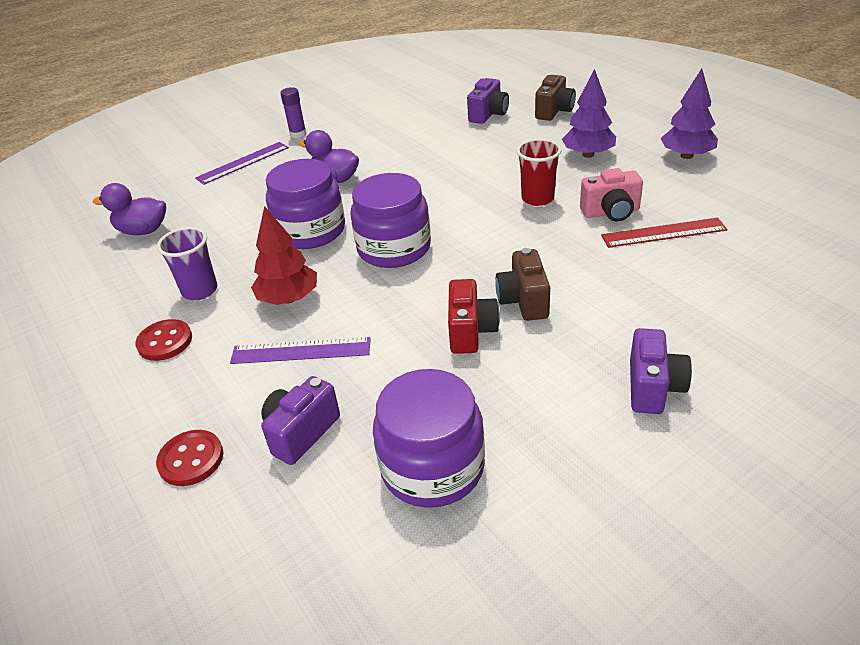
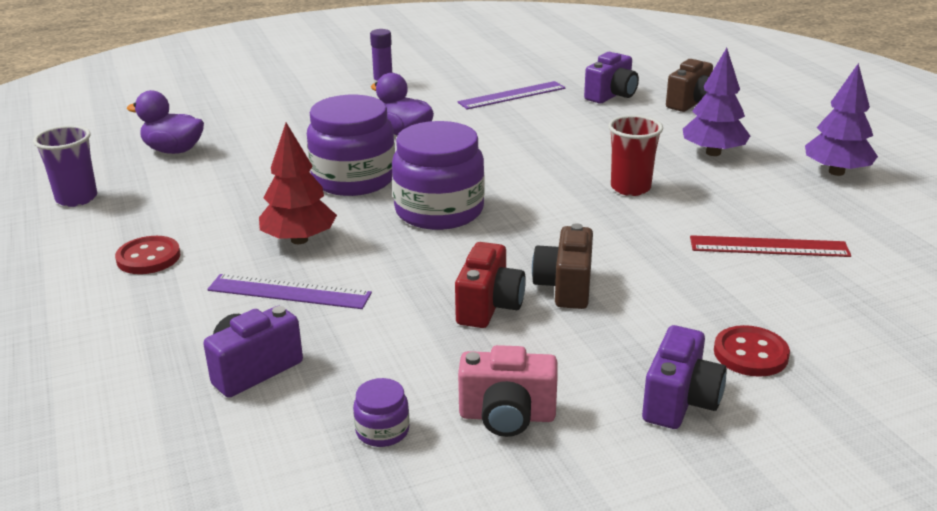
camera: 10 degrees right, 10 degrees down
(191, 459) = (125, 372): red button -> red button (750, 354)
(200, 290) = (207, 216): purple cup -> purple cup (76, 198)
(243, 163) = (309, 102): purple ruler -> purple ruler (512, 95)
(432, 467) = (382, 431): purple jar -> purple jar, size x0.43
(611, 212) = (713, 216): pink camera -> pink camera (507, 416)

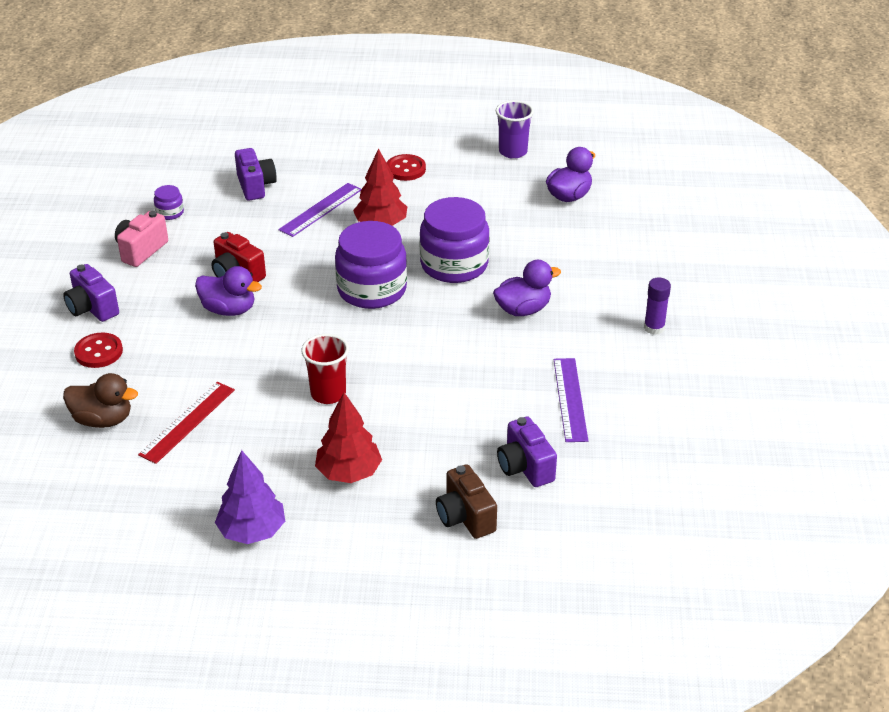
camera: 115 degrees right, 10 degrees up
(565, 287) = (229, 309): brown camera -> purple duck
(713, 153) = (349, 472): purple tree -> red tree
(841, 299) = (103, 420): none -> brown duck

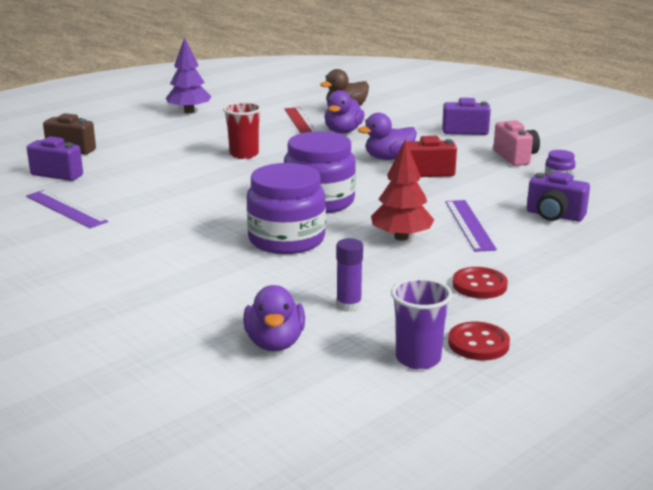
camera: 135 degrees right, 15 degrees down
(99, 352) = (412, 122): red button -> red button (478, 343)
(349, 472) = (172, 138): red tree -> none
(523, 309) = (177, 238): purple duck -> purple duck (343, 131)
(654, 328) = (37, 273): purple glue stick -> purple glue stick (349, 305)

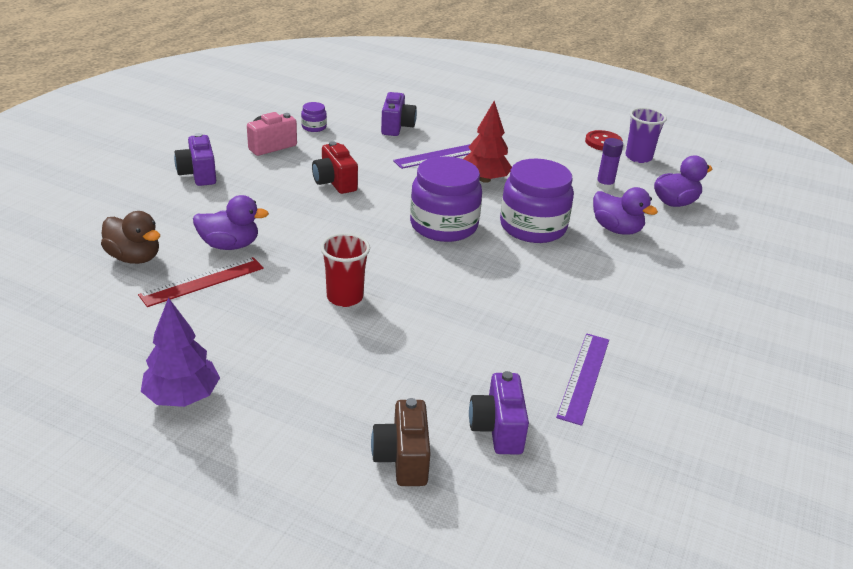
camera: 115 degrees left, 10 degrees up
(388, 158) = (307, 206): purple duck -> purple duck (616, 229)
(479, 285) = (532, 146): red button -> none

